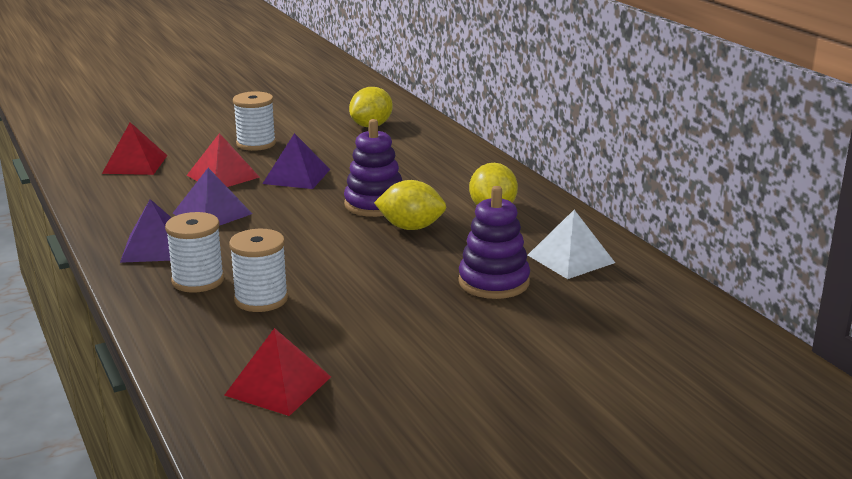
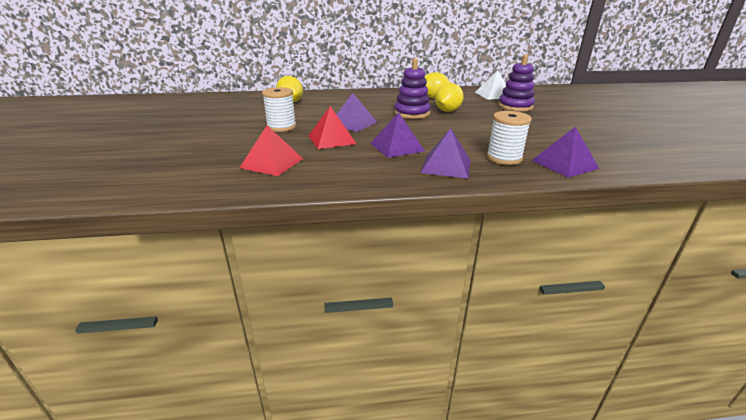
camera: 70 degrees left, 5 degrees up
(189, 323) = (564, 164): none -> purple pyramid
(261, 299) = (532, 146): white spool -> none
(278, 385) = (633, 150): red pyramid -> none

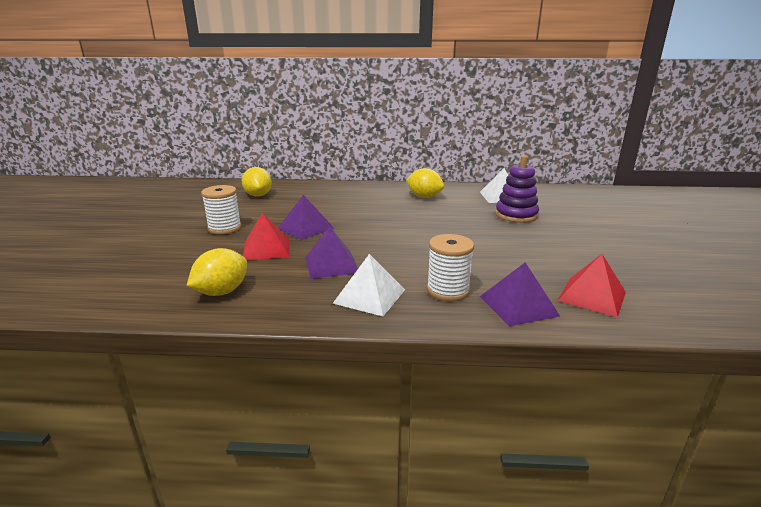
camera: 10 degrees right, 5 degrees down
(272, 163) = (180, 276): red pyramid -> red pyramid (592, 296)
(412, 113) = (382, 218): purple stacking toy -> none
(446, 166) = (369, 296): purple pyramid -> white pyramid
(447, 111) = (427, 217): yellow lemon -> yellow lemon (222, 292)

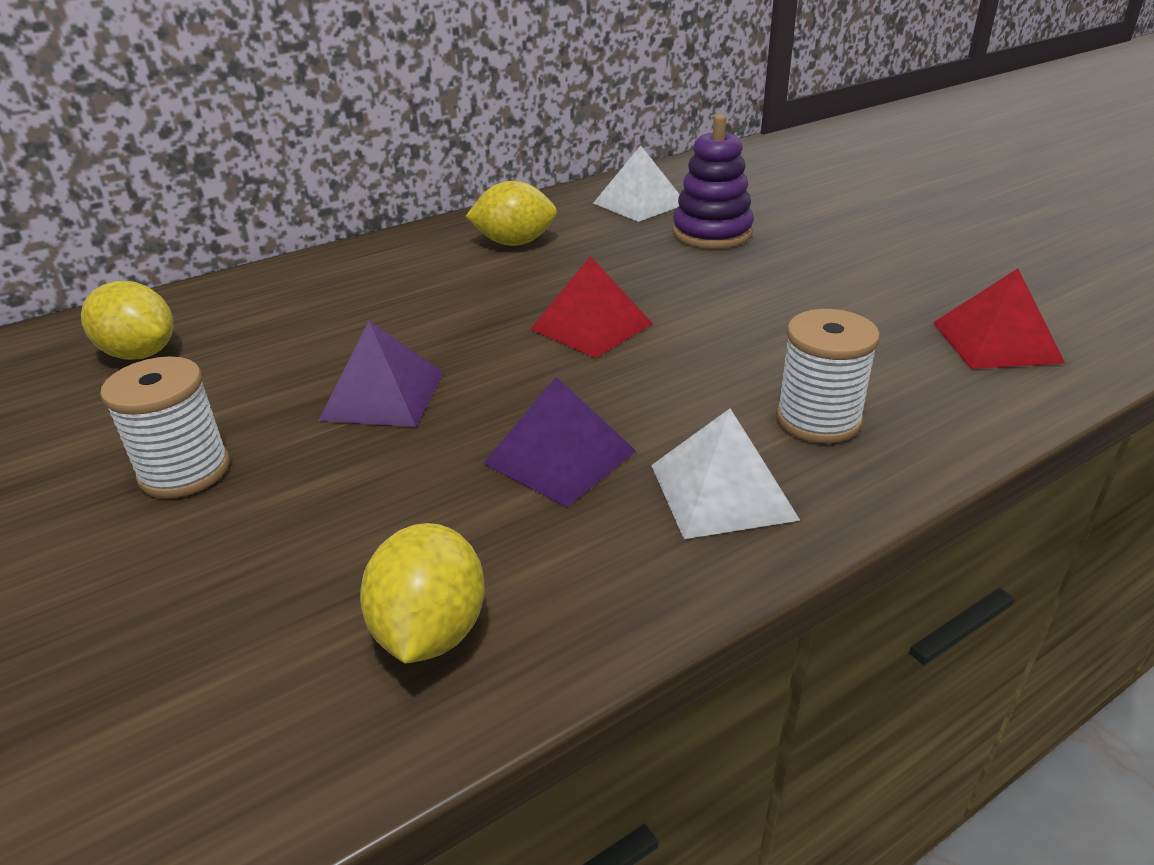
camera: 35 degrees left, 10 degrees up
(266, 249) = (370, 481): red pyramid -> red pyramid (591, 326)
(518, 306) = (942, 401): purple pyramid -> none

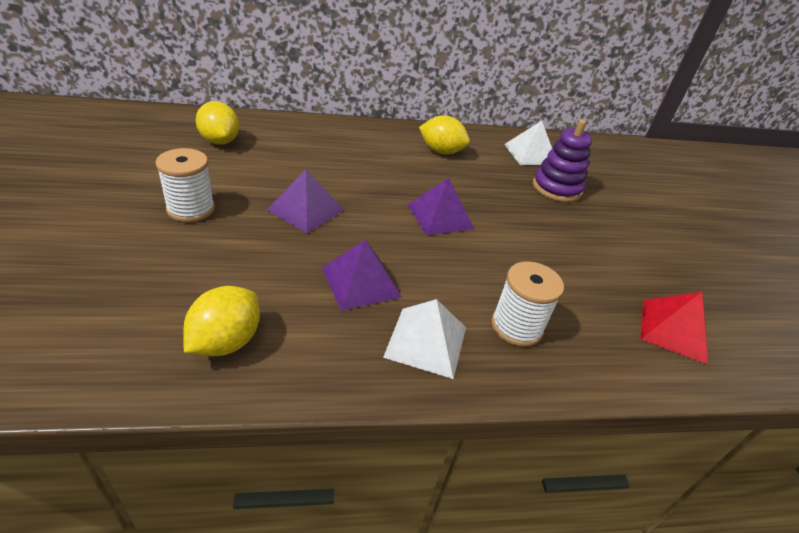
camera: 20 degrees right, 5 degrees up
(591, 326) = (440, 216): red pyramid -> purple pyramid

